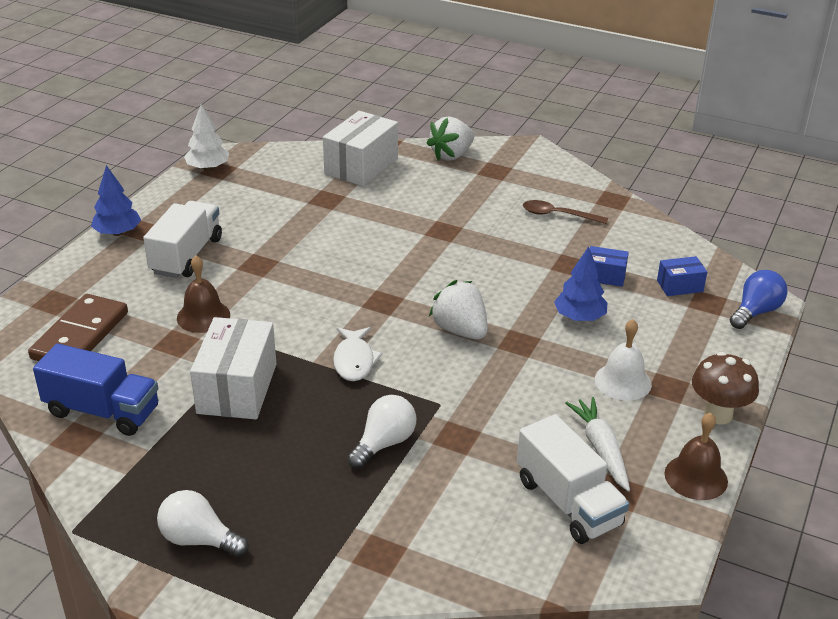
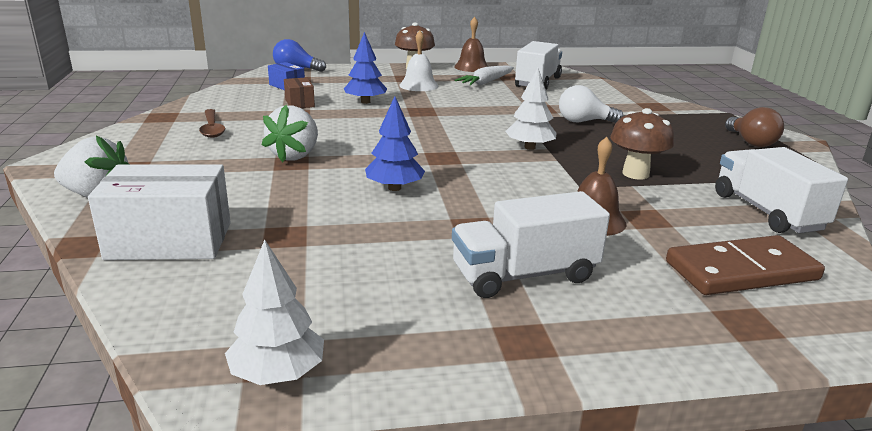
camera: 125 degrees left, 10 degrees down
(102, 411) = (767, 212): blue truck -> white truck
(118, 233) = (563, 360): blue tree -> blue tree (394, 188)
(199, 540) = (750, 142): white light bulb -> brown light bulb
(237, 388) = (635, 174): white box -> brown mushroom
(354, 361) = (529, 147): white fish -> white tree
(460, 330) = (436, 127): white strawberry -> white strawberry (295, 155)
(605, 276) = (299, 103): blue box -> brown box

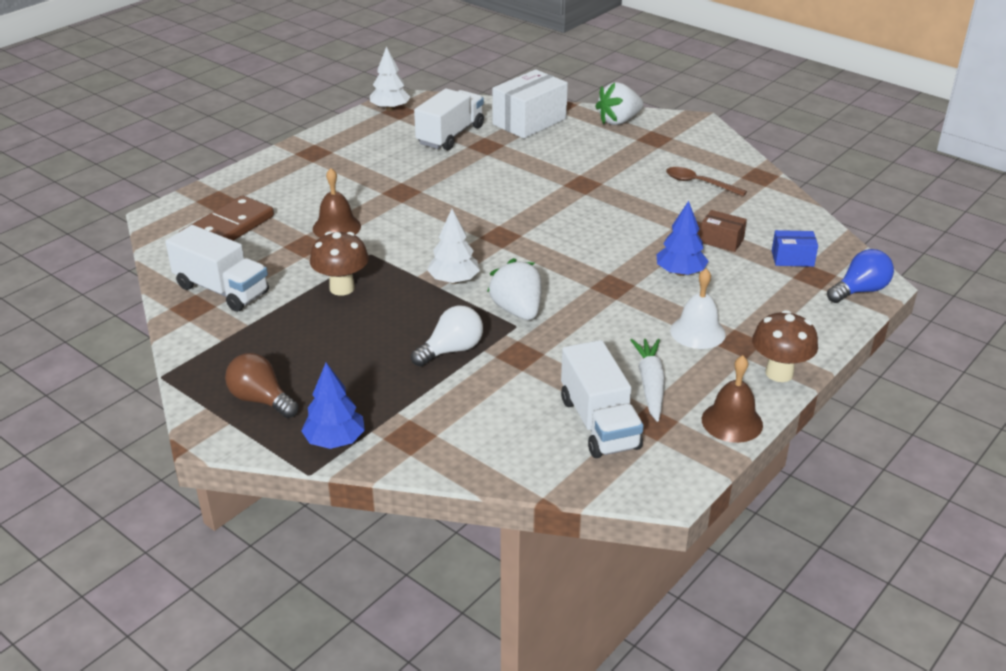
camera: 140 degrees right, 10 degrees up
(295, 155) = (592, 189): white strawberry -> white strawberry (517, 310)
(394, 188) = (485, 195): blue tree -> blue tree (335, 440)
(524, 275) = (342, 177): white truck -> white truck (450, 135)

